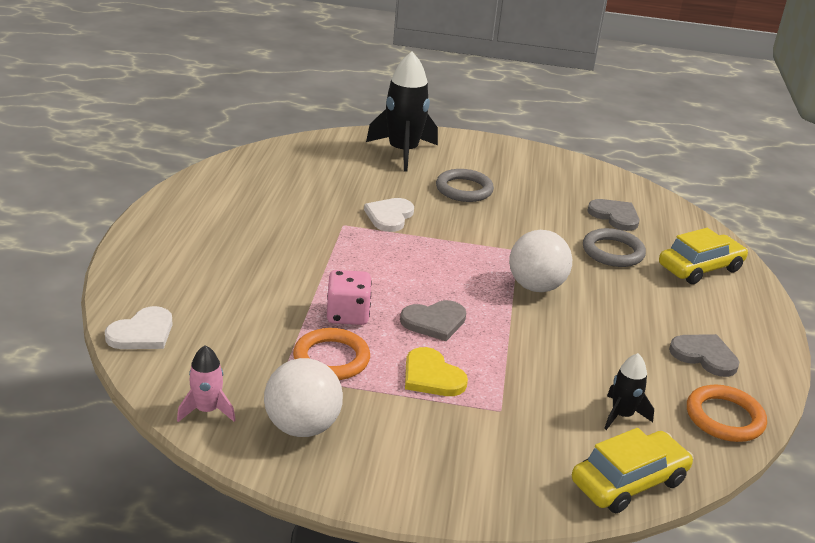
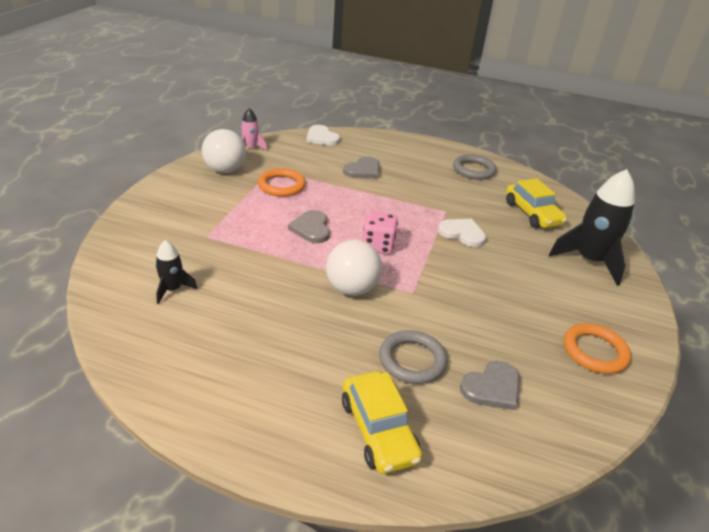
camera: 100 degrees right, 5 degrees up
(347, 315) = (327, 197): pink dice -> pink dice (378, 246)
(431, 376) = (251, 216): yellow heart -> none
(464, 189) = (523, 284): grey ring -> grey ring (474, 170)
(629, 482) = (108, 272): yellow car -> yellow car (532, 213)
(704, 356) = (222, 368): grey heart -> grey heart (363, 170)
(724, 418) = (138, 348): orange ring -> orange ring (594, 351)

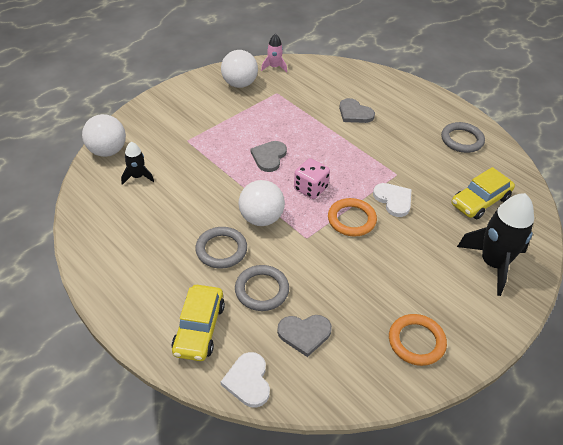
camera: 30 degrees right, 10 degrees up
(111, 273) = (107, 151): none -> white ball
(281, 185) = (274, 110): orange ring -> orange ring (351, 219)
(321, 137) = (343, 70): white heart -> white heart (248, 381)
(334, 334) = (221, 250): none -> grey ring
(363, 170) = (354, 113): grey heart -> grey heart turned 60 degrees clockwise
(532, 213) = (480, 201): yellow car -> yellow car turned 45 degrees clockwise

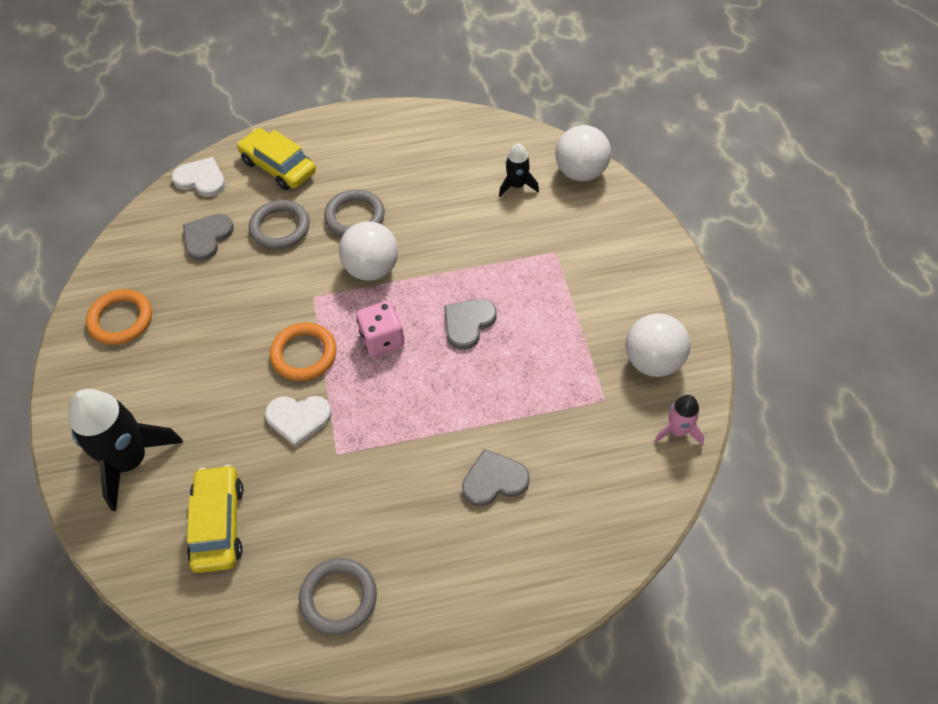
camera: 125 degrees right, 10 degrees up
(269, 157) = (468, 323): grey heart -> grey heart turned 105 degrees counterclockwise

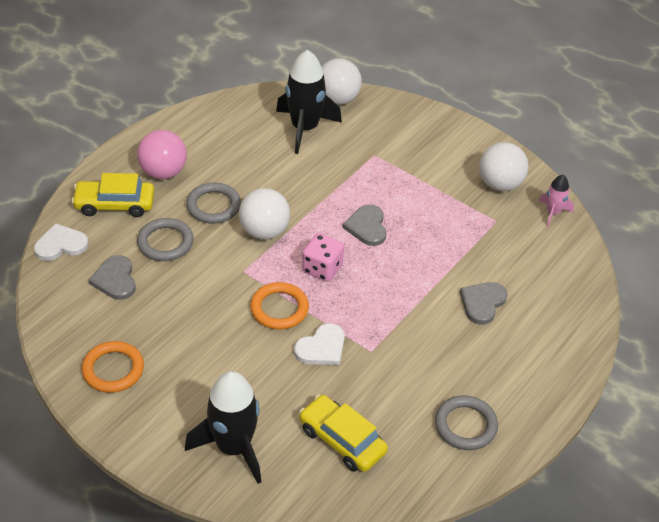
camera: 45 degrees left, 10 degrees down
(348, 159) = (163, 172): none -> pink ball
(517, 185) = (304, 128): black rocket -> black rocket, size x1.96

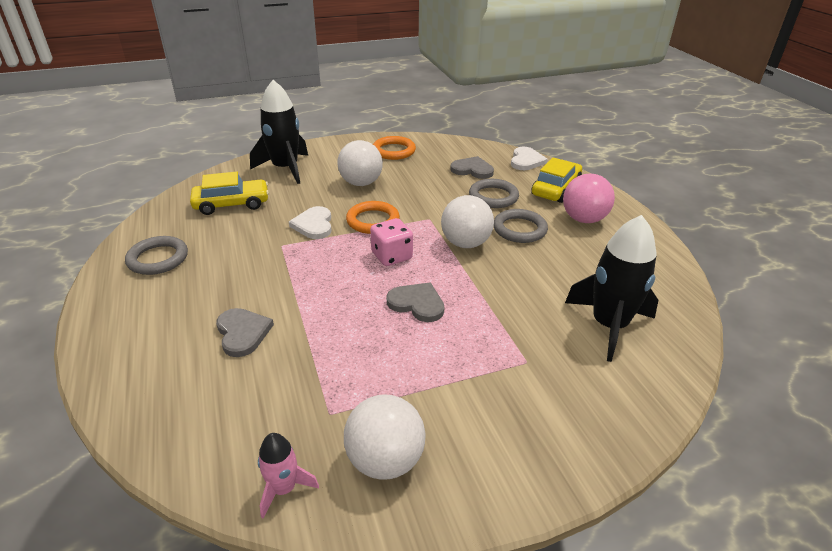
camera: 125 degrees right, 10 degrees down
(337, 99) = (660, 378): white ball -> white ball (361, 183)

